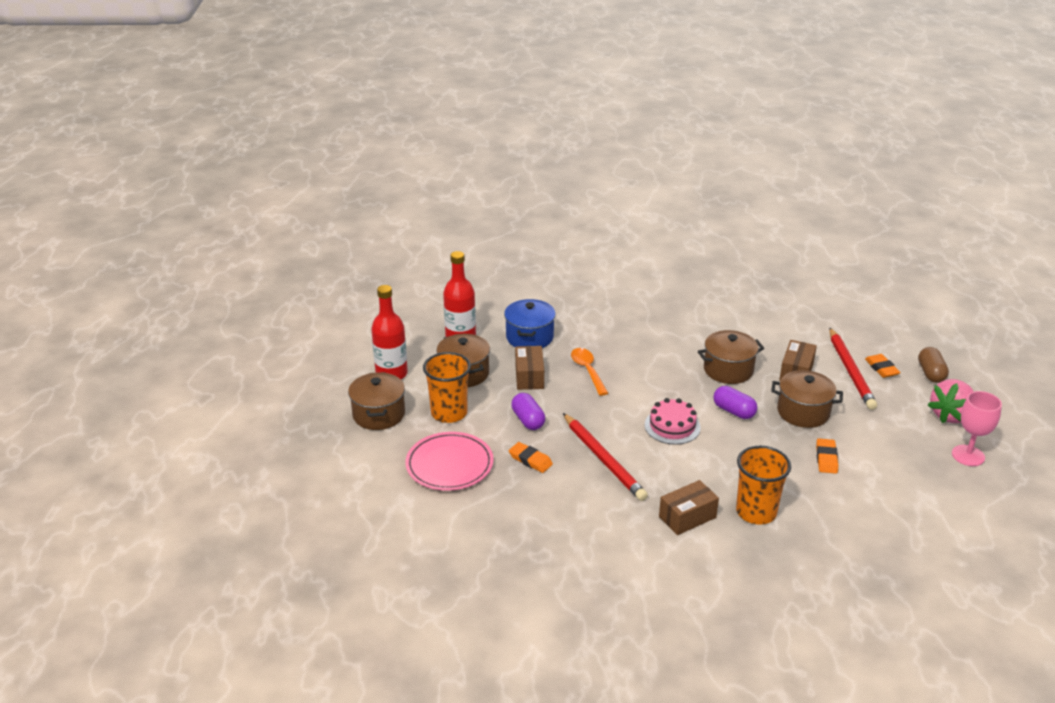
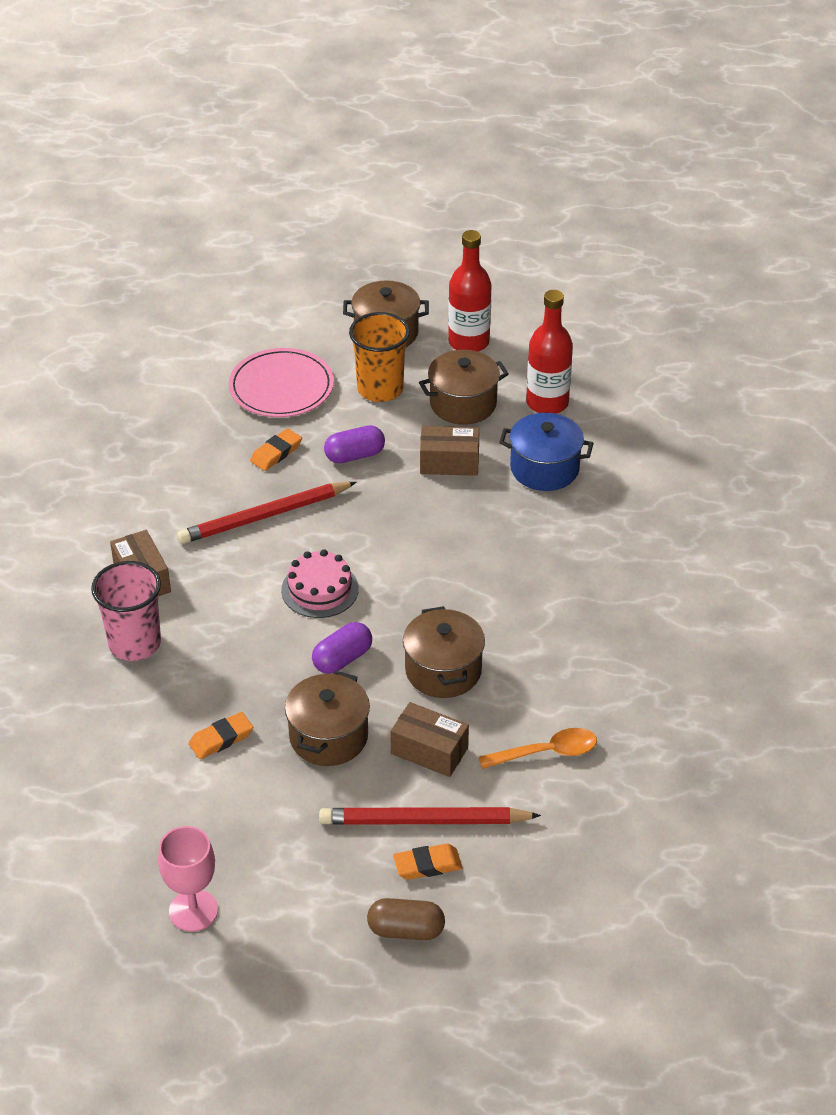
camera: 95 degrees right, 10 degrees up
(588, 370) = (457, 520): orange spoon -> orange spoon (546, 752)
(756, 512) = (134, 643): orange cup -> pink cup
(826, 458) = (221, 738): orange eraser -> orange eraser turned 45 degrees counterclockwise
(950, 415) = (292, 921): pink strawberry -> none

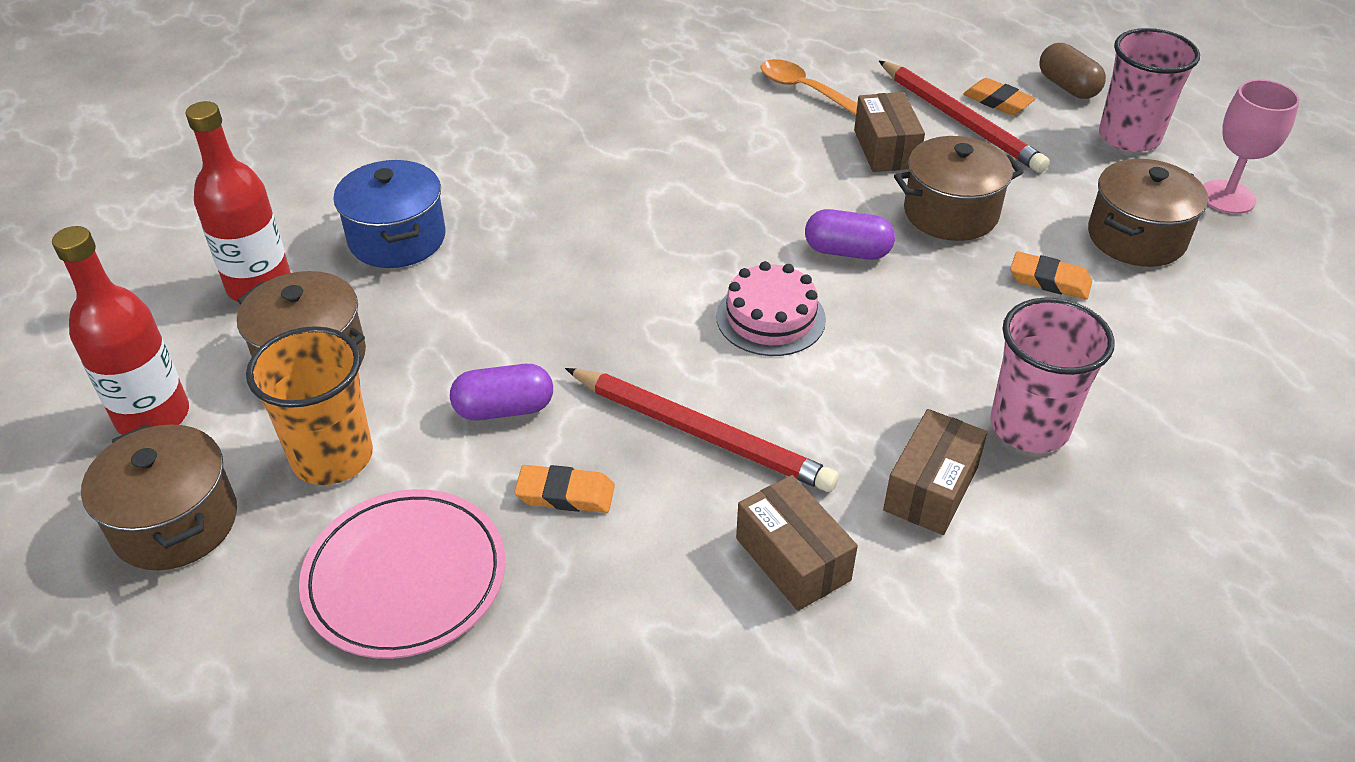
camera: 125 degrees left, 0 degrees up
(309, 913) = (1129, 137): none -> pink cup
(354, 455) = (504, 409): purple capsule -> purple capsule turned 45 degrees counterclockwise
(443, 670) = (782, 181): brown pot -> brown pot (1136, 237)
(449, 462) = (448, 317): brown box -> brown box (792, 559)

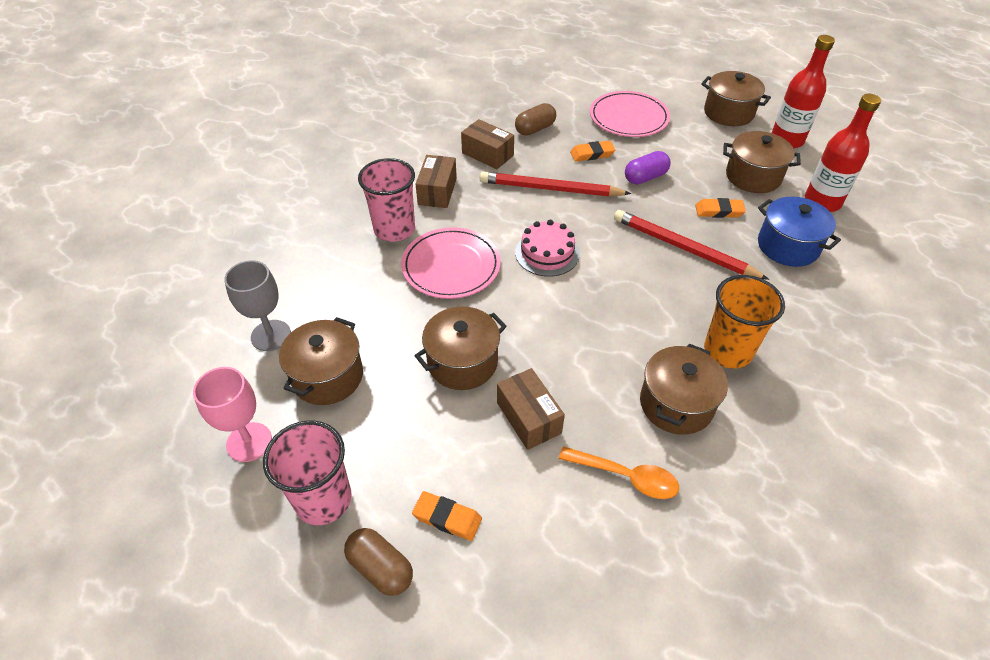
camera: 160 degrees right, 5 degrees up
(332, 457) = (697, 144): orange cup -> orange cup (727, 351)
(647, 607) = (535, 129): none -> brown capsule
(711, 125) = (676, 404): none -> brown pot
(847, 251) = (522, 310): purple capsule -> none
(937, 336) = (451, 266): none -> pink plate
(959, 120) = (477, 476): red pencil -> red pencil (683, 248)
(1049, 280) = (388, 322): orange eraser -> orange eraser (719, 211)
(1230, 303) = (271, 335): none -> grey goblet

